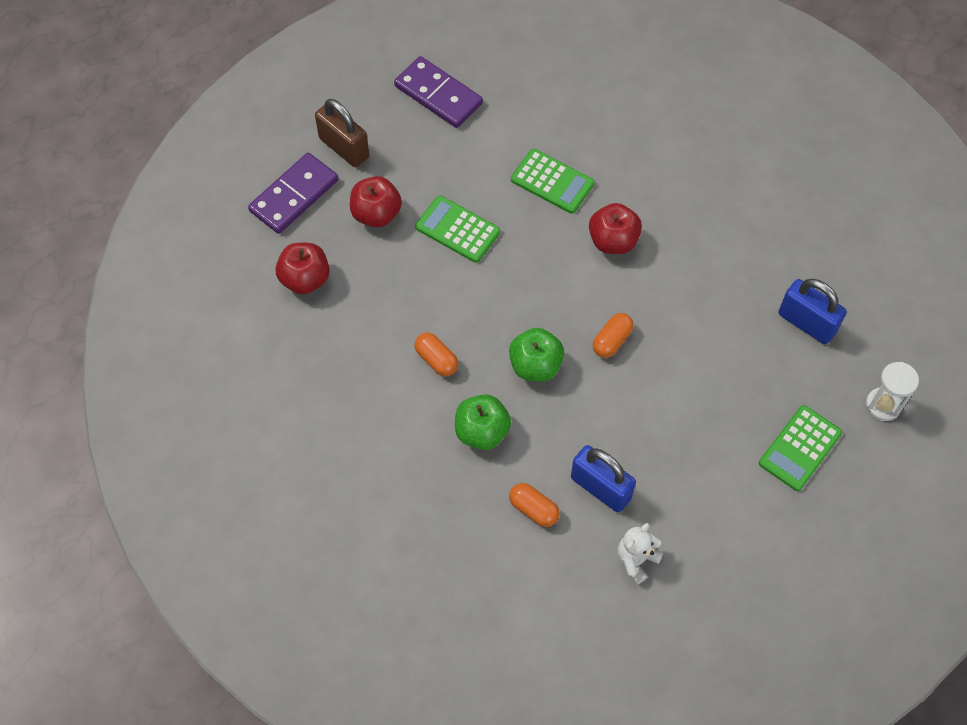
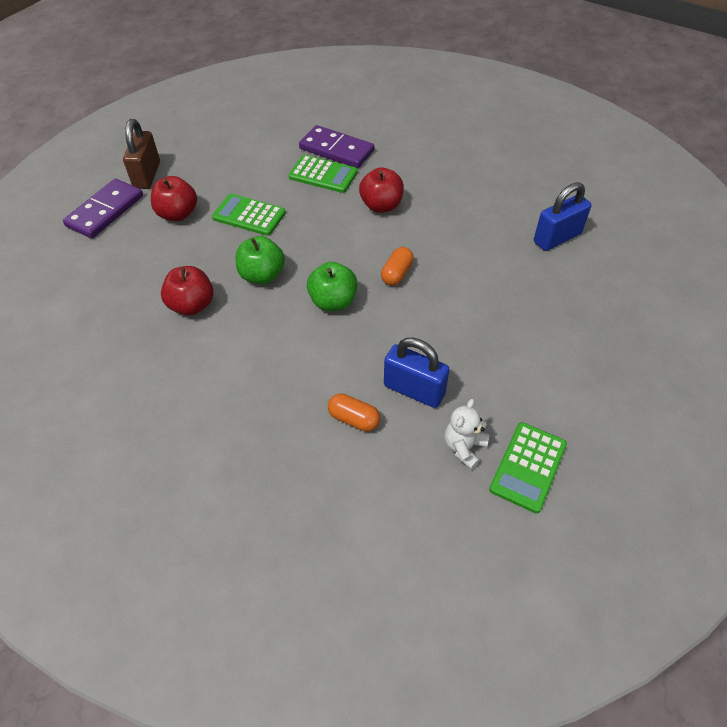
camera: 10 degrees left, 10 degrees down
(305, 279) = (117, 267): red apple -> red apple (192, 305)
(344, 148) = (147, 175): brown padlock -> brown padlock turned 60 degrees clockwise
(436, 360) = (242, 310): orange capsule -> none
(438, 95) = (222, 134): purple domino -> purple domino (336, 150)
(482, 432) = (293, 361): green apple -> green apple (262, 275)
(800, 448) = (584, 329): green calculator -> green calculator (528, 467)
(806, 323) = (557, 238): blue padlock -> blue padlock turned 60 degrees counterclockwise
(883, 405) = (642, 286): white hourglass -> none

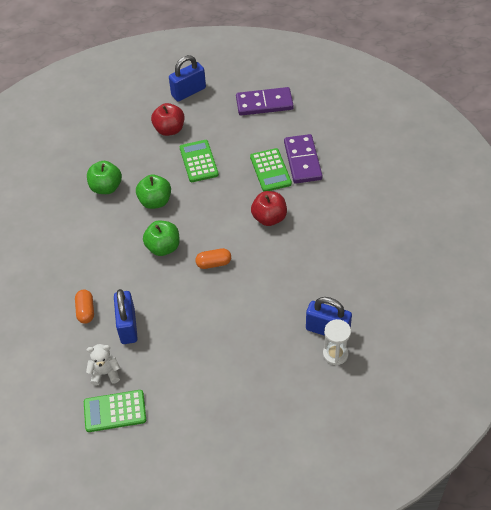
camera: 55 degrees right, 0 degrees up
(105, 211) = (142, 98): purple domino -> purple domino (264, 103)
(147, 175) = (188, 92): brown padlock -> blue padlock
(192, 305) = (106, 187): red apple -> green apple
(590, 248) = (335, 354): none -> white hourglass

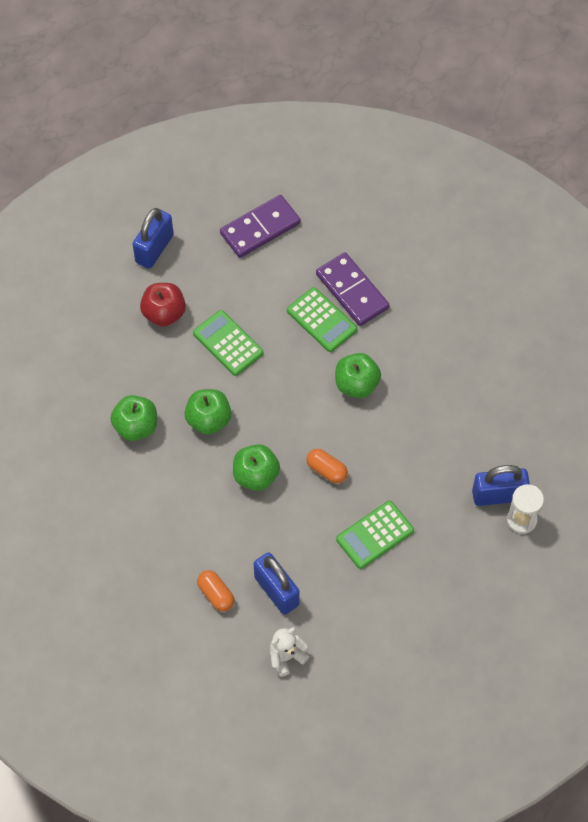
camera: 30 degrees left, 10 degrees up
(115, 411) = (325, 694): green calculator -> green calculator (375, 535)
(214, 263) = (327, 470): orange capsule -> orange capsule turned 75 degrees clockwise
(269, 218) = (356, 384): red apple -> green apple

